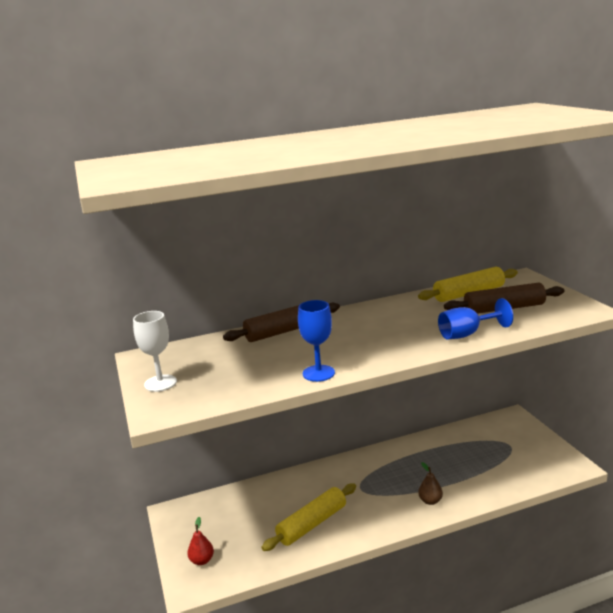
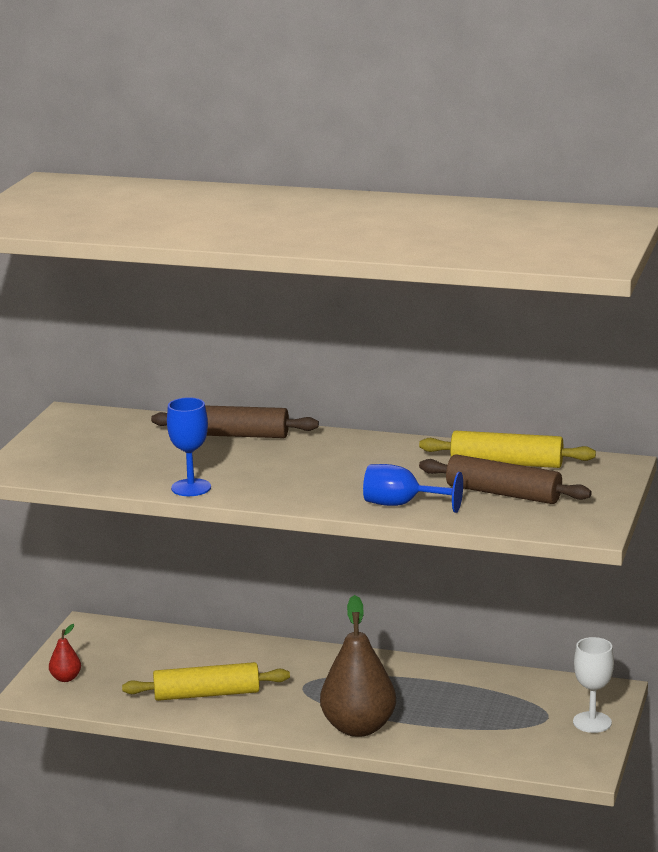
camera: 35 degrees right, 0 degrees up
(160, 383) = (48, 445): white goblet -> white goblet (592, 722)
(430, 501) = (358, 728): brown pear -> brown pear, size x2.23

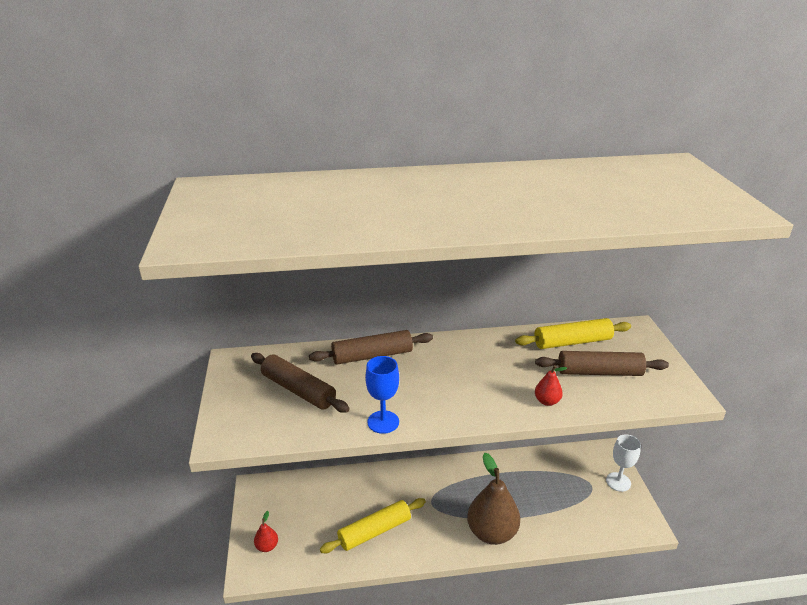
camera: 25 degrees left, 10 degrees up
(122, 449) = (298, 390): none -> brown rolling pin
(402, 505) = (547, 401): blue goblet -> red pear

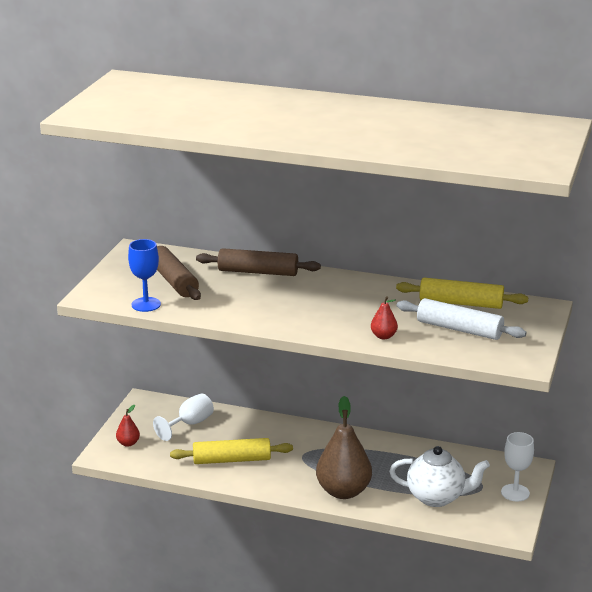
camera: 25 degrees right, 5 degrees down
(312, 501) = (189, 424): none -> white goblet
(383, 422) = (225, 316): blue goblet -> blue goblet (146, 304)
(567, 510) = (436, 497): none -> white teapot
(599, 372) = (459, 329): brown rolling pin -> white rolling pin

